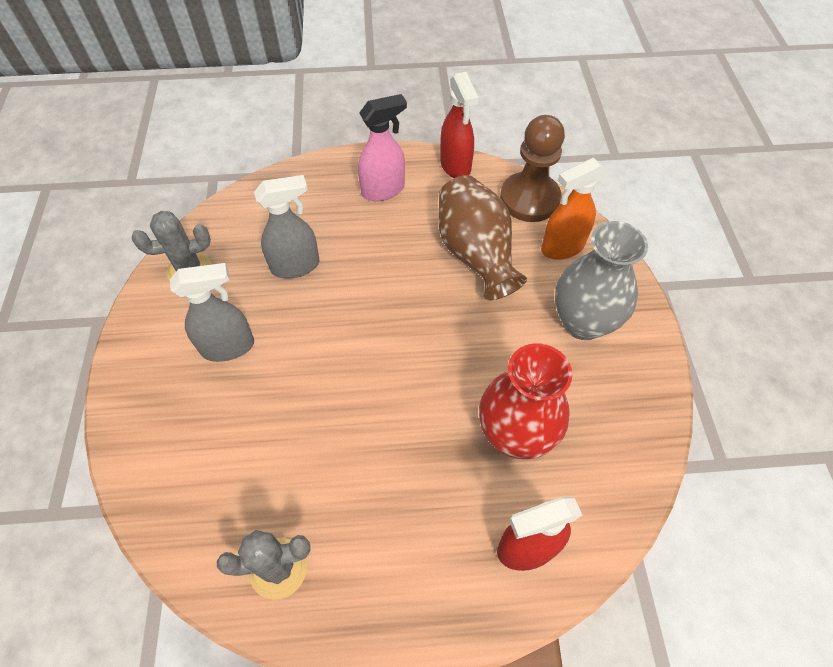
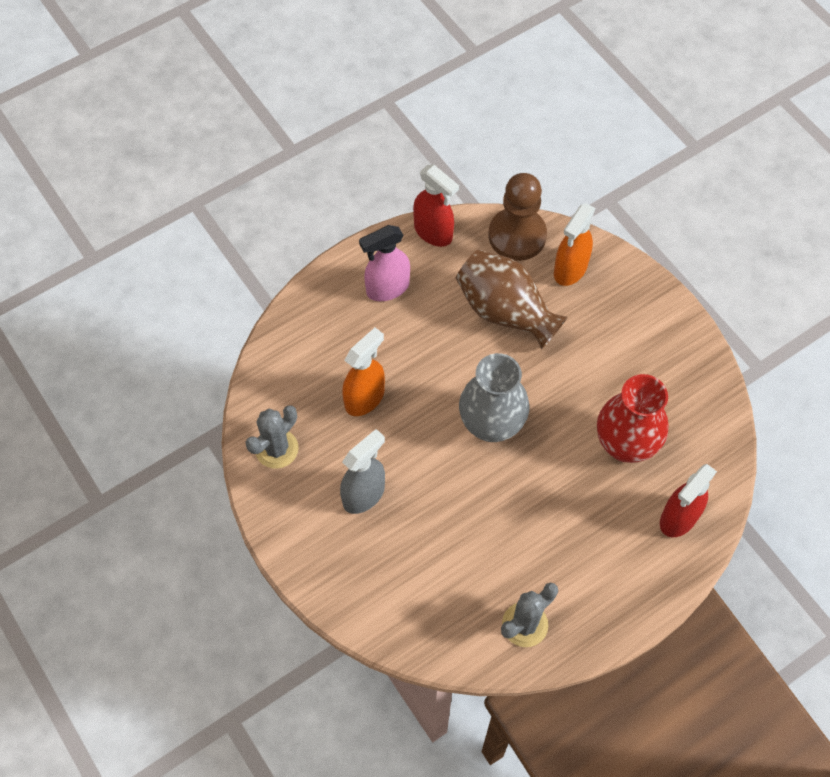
camera: 30 degrees left, 5 degrees up
(296, 266) = (365, 398): grey spray bottle -> orange spray bottle
(383, 190) = (387, 288): pink spray bottle -> pink spray bottle turned 150 degrees counterclockwise
(583, 322) = (623, 329): grey vase -> grey vase (491, 425)

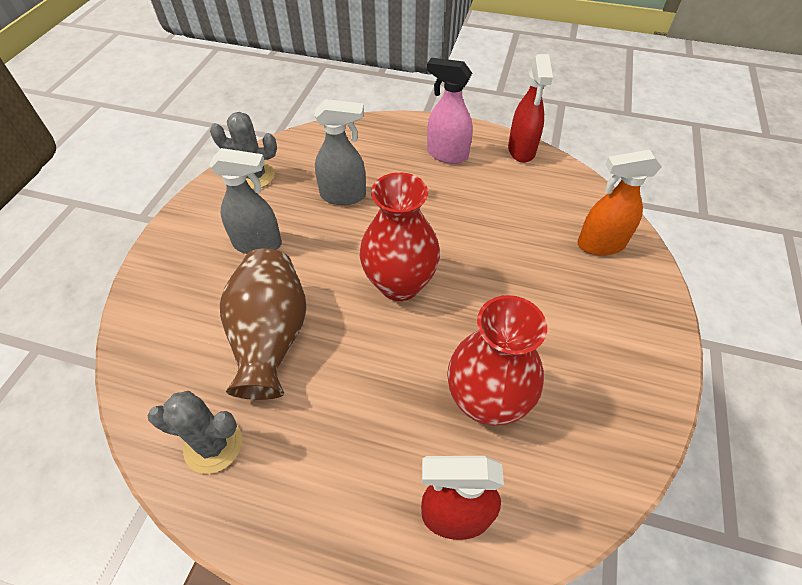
camera: 50 degrees right, 10 degrees down
(365, 398) = (343, 196): orange spray bottle -> grey spray bottle
(491, 425) = (399, 284): grey vase -> red vase
(505, 311) = (511, 228): brown vase -> brown vase (270, 338)
(517, 236) = (583, 194): brown pawn -> none

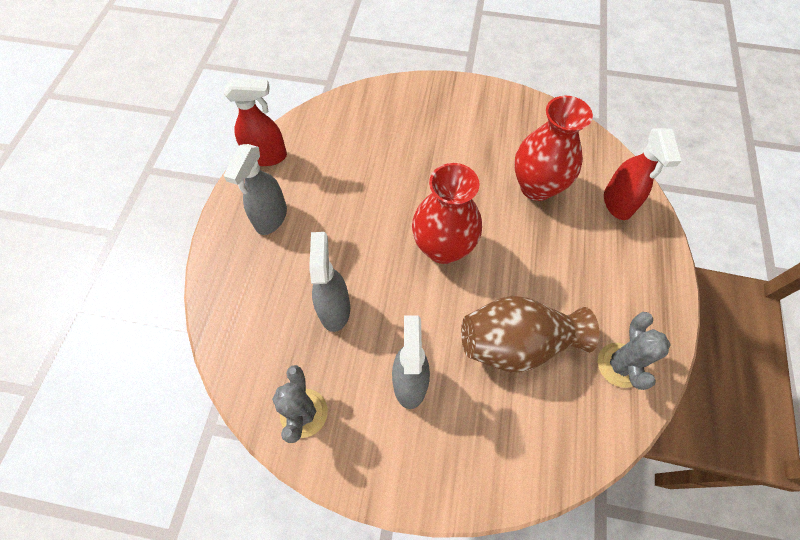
camera: 95 degrees left, 10 degrees up
(447, 154) = (271, 218): pink spray bottle -> grey spray bottle
(600, 244) = (384, 111): orange spray bottle -> none

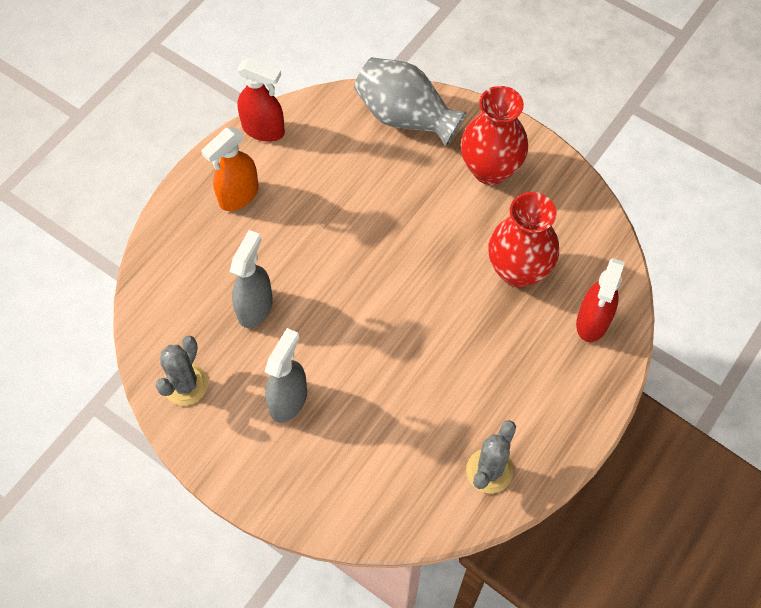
camera: 25 degrees right, 0 degrees up
(271, 218) = (238, 196): grey spray bottle -> orange spray bottle
(380, 105) = (405, 117): none -> grey vase
(443, 248) = (386, 293): red vase -> red vase (490, 169)
(516, 343) = (404, 410): brown vase -> none

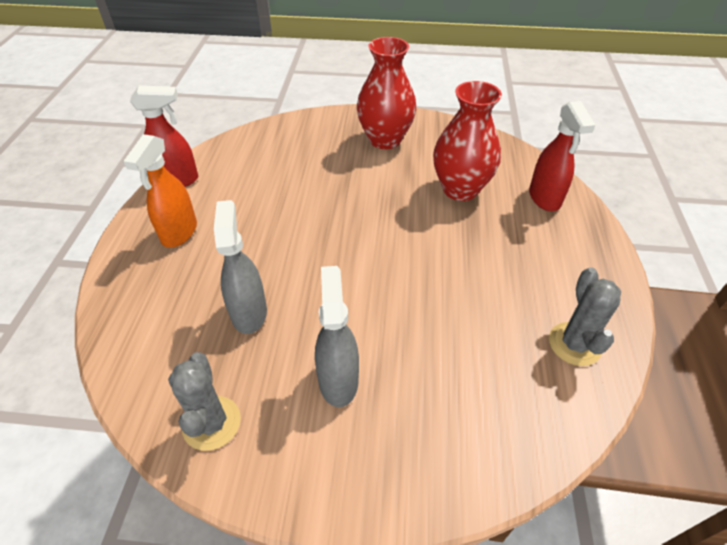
camera: 30 degrees left, 15 degrees down
(405, 117) = (295, 133): grey vase -> none

